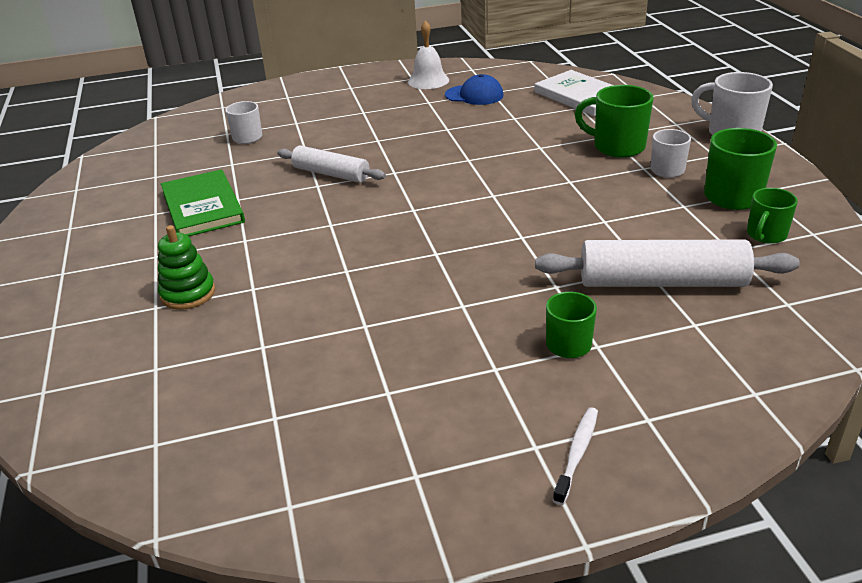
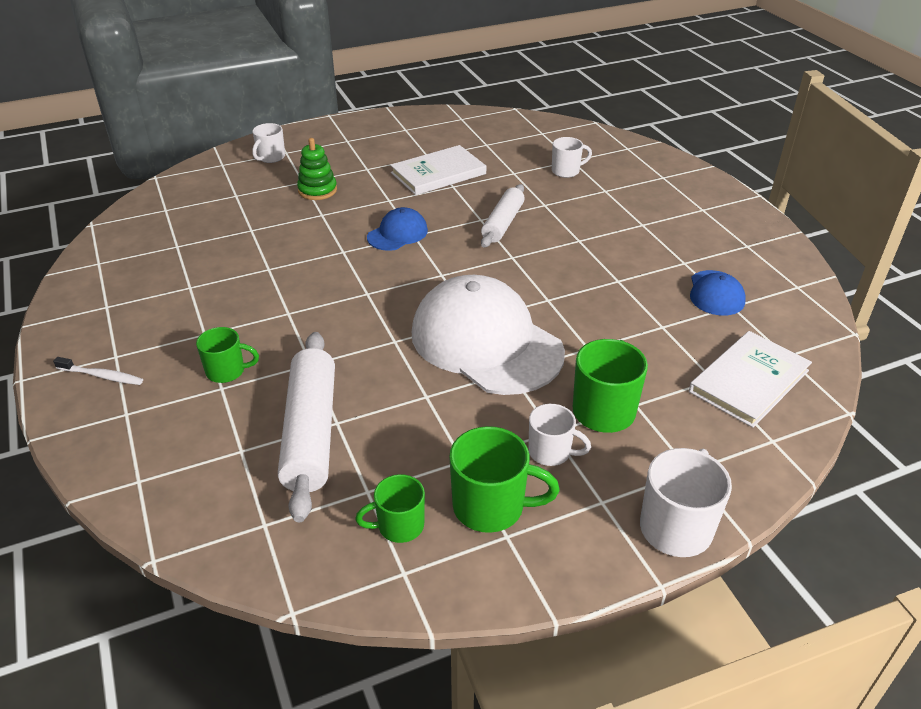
camera: 80 degrees right, 5 degrees up
(59, 340) = (271, 157): none -> white mug
(203, 207) = (438, 173): green book -> white book
(324, 234) = (397, 234): none -> blue cap
(428, 80) = (745, 257): white bell -> none
(528, 190) = (486, 342): none -> white cap
(766, 235) = (399, 526): green mug -> green mug turned 45 degrees counterclockwise

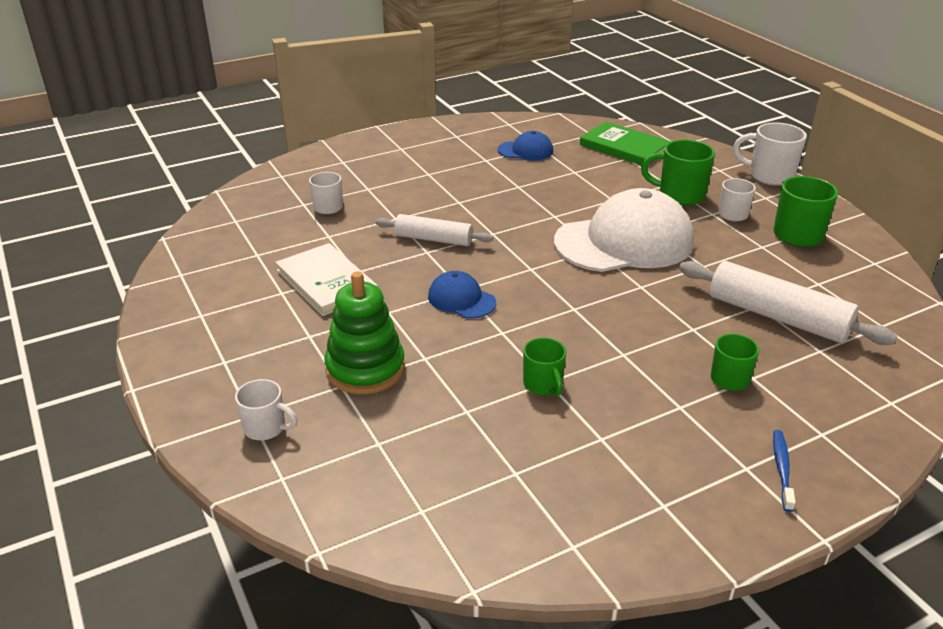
camera: 95 degrees left, 5 degrees down
(102, 376) = (782, 469): white toothbrush -> blue toothbrush
(310, 432) = (777, 317): white rolling pin -> white rolling pin turned 45 degrees clockwise
(317, 190) = (365, 369): green stacking toy -> green stacking toy, size x1.53
(399, 526) = (839, 267): green mug -> green mug (543, 385)
(486, 342) = (624, 242): white cap -> white cap turned 150 degrees counterclockwise
(749, 381) = (624, 147): white book -> green book

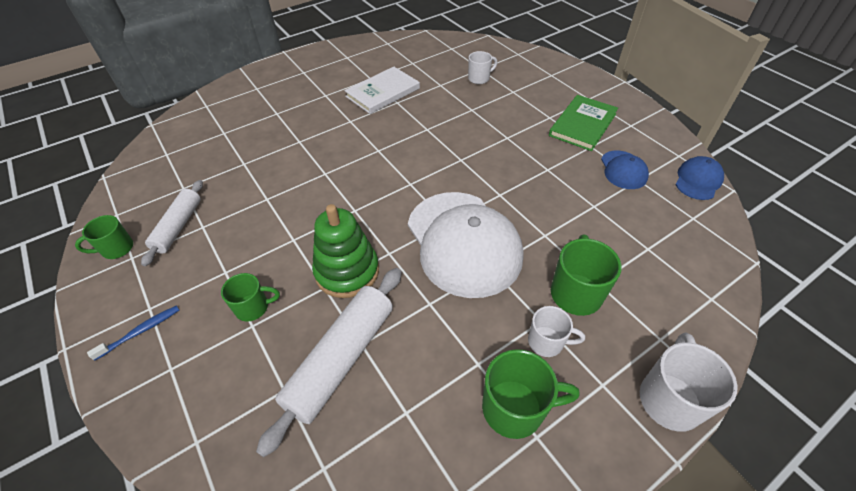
camera: 85 degrees right, 15 degrees up
(266, 428) = (245, 94): white mug -> none
(365, 369) = (290, 119): green stacking toy -> green stacking toy (347, 271)
(433, 239) = (445, 130): white rolling pin -> white rolling pin (178, 226)
(461, 299) = (365, 151): blue cap -> blue cap (698, 180)
(543, 385) = (263, 196): green mug -> green mug (116, 249)
(624, 147) = (674, 246): green book -> green book (582, 124)
(782, 469) = (140, 331): blue toothbrush -> blue toothbrush turned 45 degrees counterclockwise

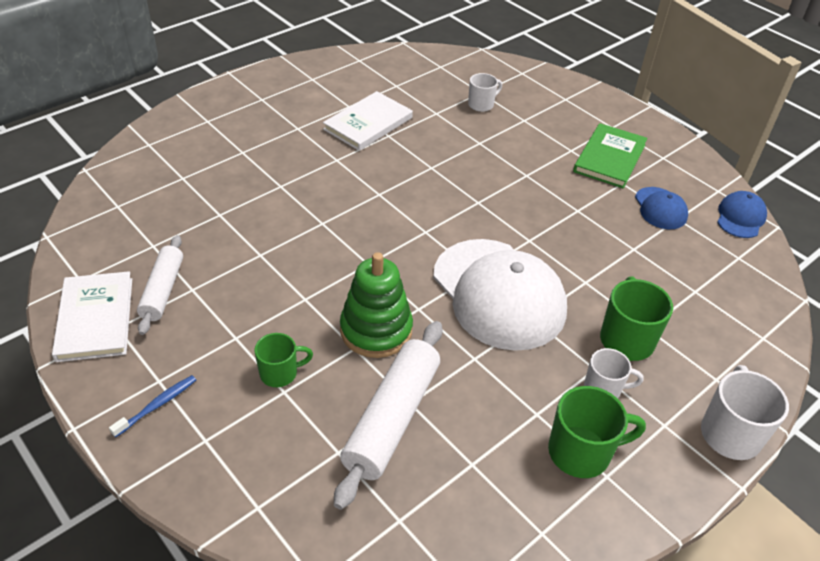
camera: 10 degrees left, 5 degrees down
(116, 249) = (95, 318): green mug -> white book

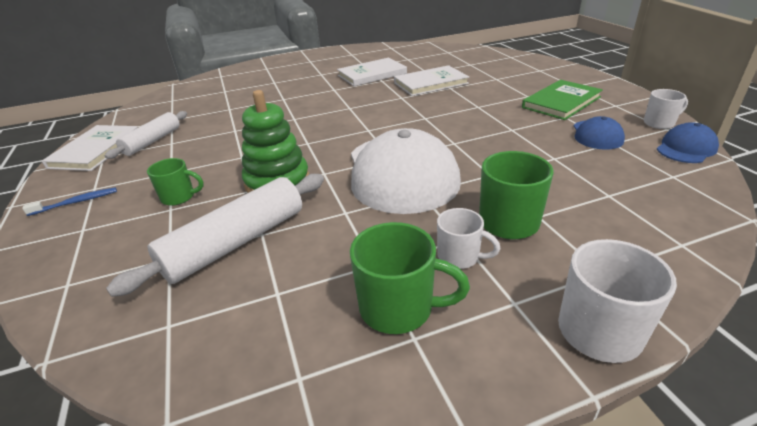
camera: 25 degrees right, 10 degrees down
(452, 136) = (430, 83): none -> white book
(481, 104) = (466, 70): white mug -> white mug (659, 123)

